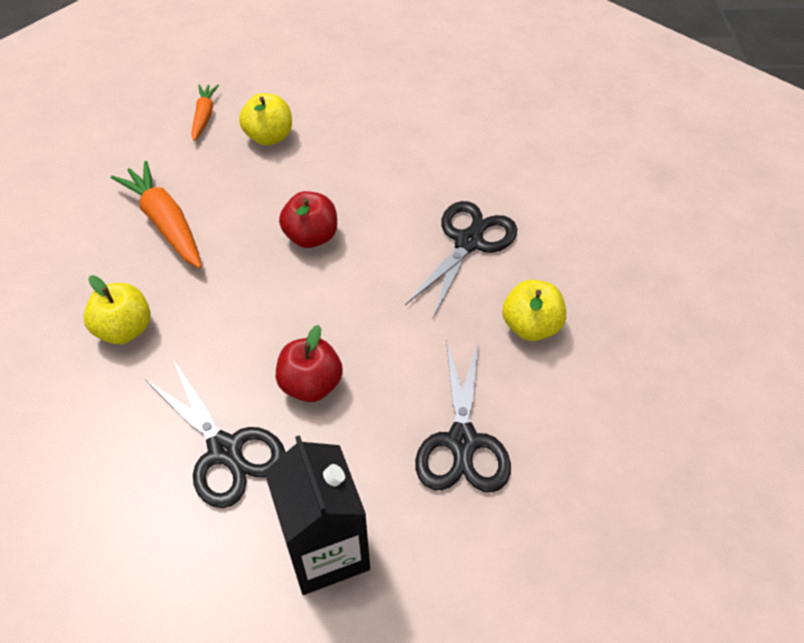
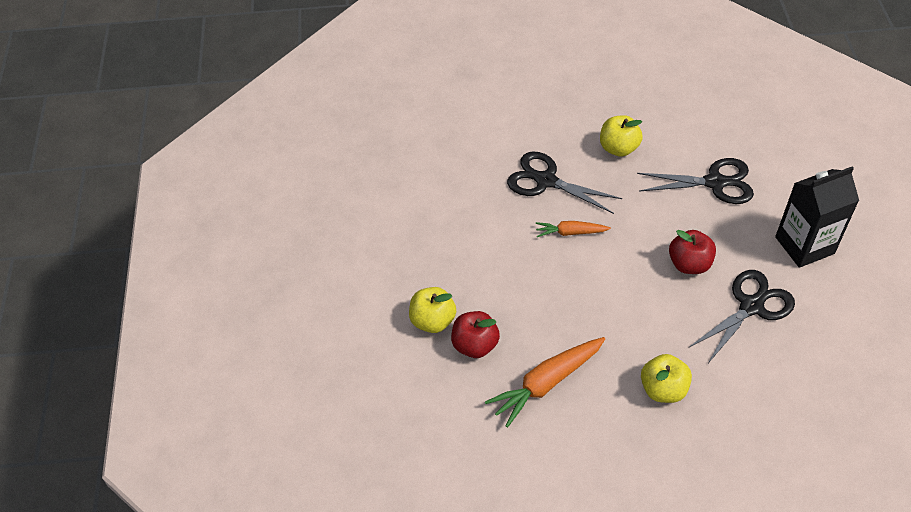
camera: 90 degrees left, 0 degrees up
(204, 116) = (404, 378): orange carrot -> orange carrot (570, 232)
(311, 237) = (551, 277): red apple -> red apple (475, 345)

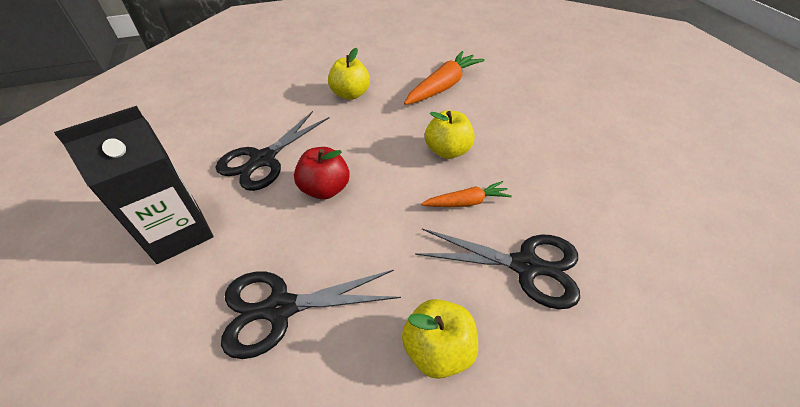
camera: 165 degrees right, 5 degrees down
(432, 321) = (557, 109): yellow apple -> yellow apple (447, 151)
(475, 345) = (511, 99): red apple -> none

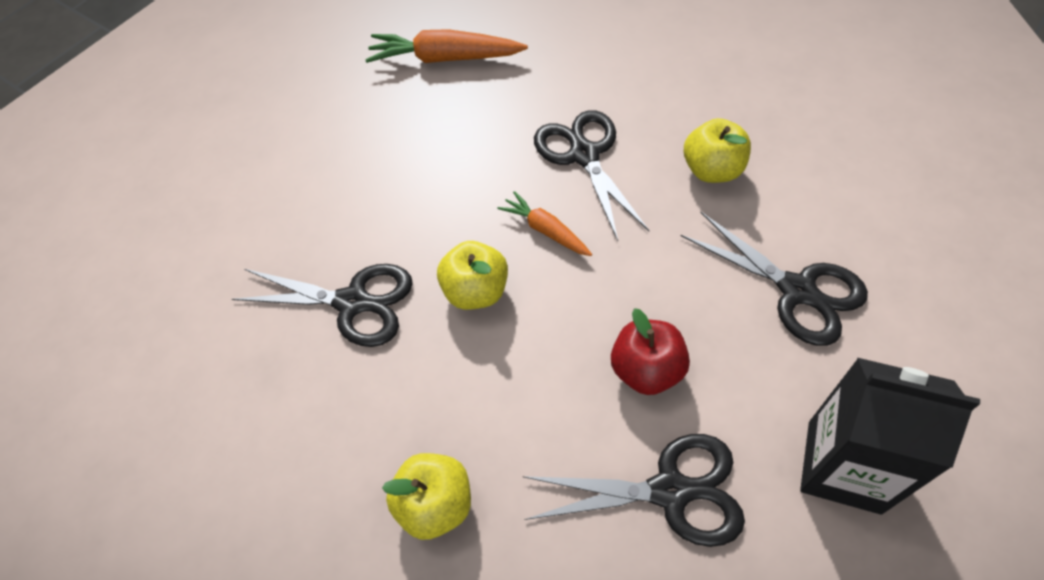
camera: 120 degrees left, 10 degrees up
(443, 86) = (323, 383): orange carrot -> orange carrot (445, 58)
(483, 108) = (353, 302): none -> black scissors

